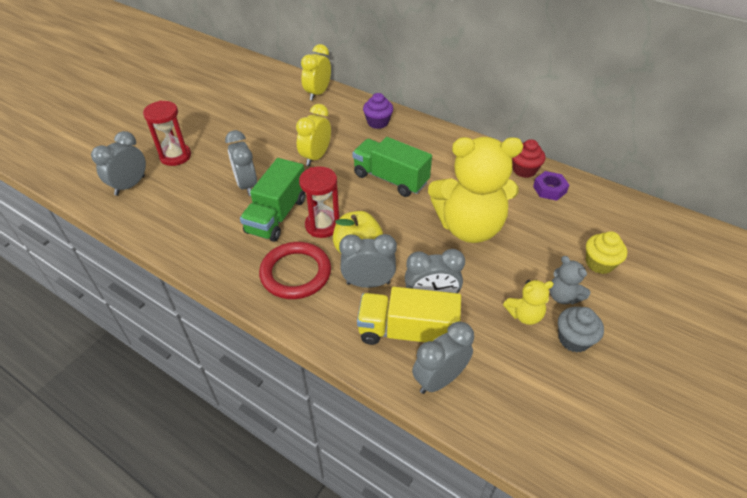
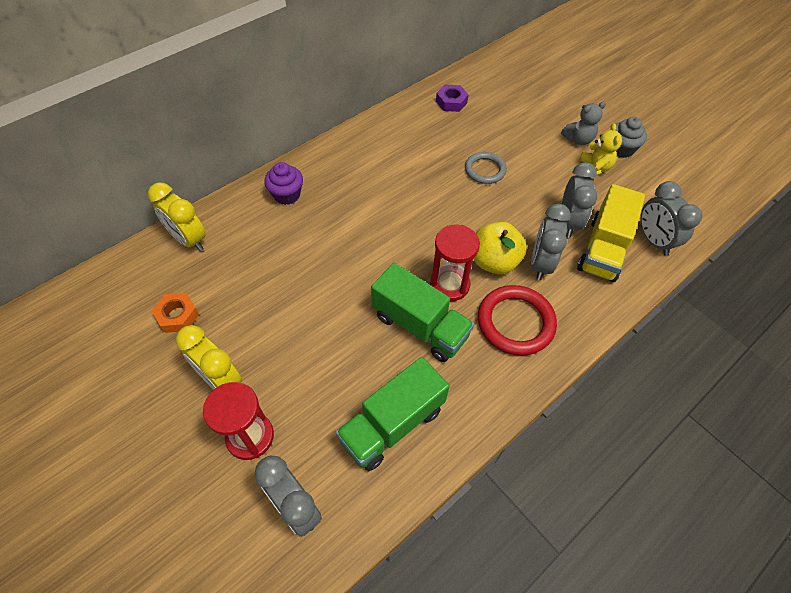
camera: 75 degrees left, 10 degrees up
(247, 185) = (353, 350): grey clock -> none
(256, 106) = (178, 316): none -> orange nut
(316, 157) = (326, 268): yellow clock -> yellow clock (221, 380)
(390, 179) = (394, 209): green truck -> green truck (392, 424)
(469, 227) = (485, 170): yellow teddy bear -> grey ring
(524, 170) = (419, 108): red cupcake -> none
(599, 263) = (547, 106): yellow cupcake -> none

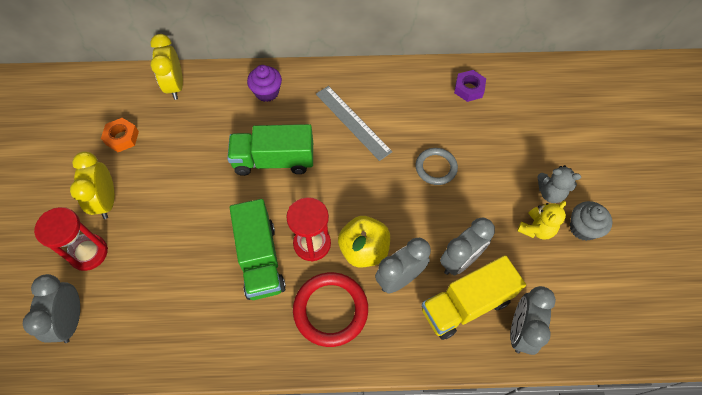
camera: 40 degrees right, 5 degrees up
(386, 175) = (352, 122): none -> grey ruler
(392, 424) = (175, 315): green truck -> green truck (274, 160)

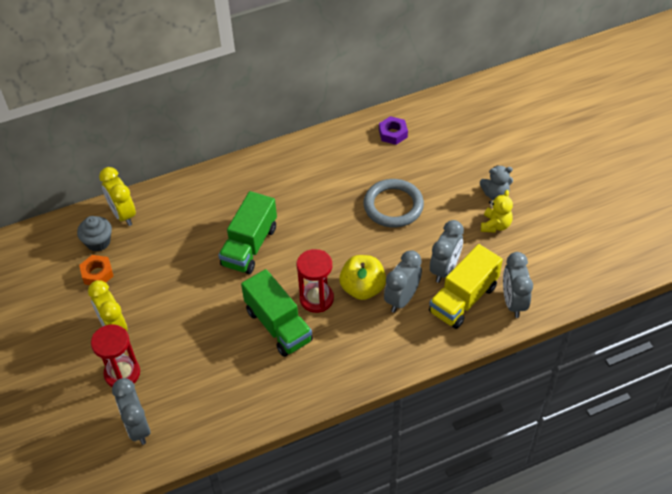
camera: 20 degrees left, 10 degrees down
(267, 92) = (213, 193): purple cupcake -> none
(274, 160) = (249, 246): green truck -> green truck turned 45 degrees counterclockwise
(330, 310) = (356, 341): red ring -> none
(352, 122) = (304, 193): grey ruler -> none
(436, 168) = (393, 206): grey ring -> grey ring, size x1.56
(583, 228) = (531, 212): grey cupcake -> grey cupcake (98, 242)

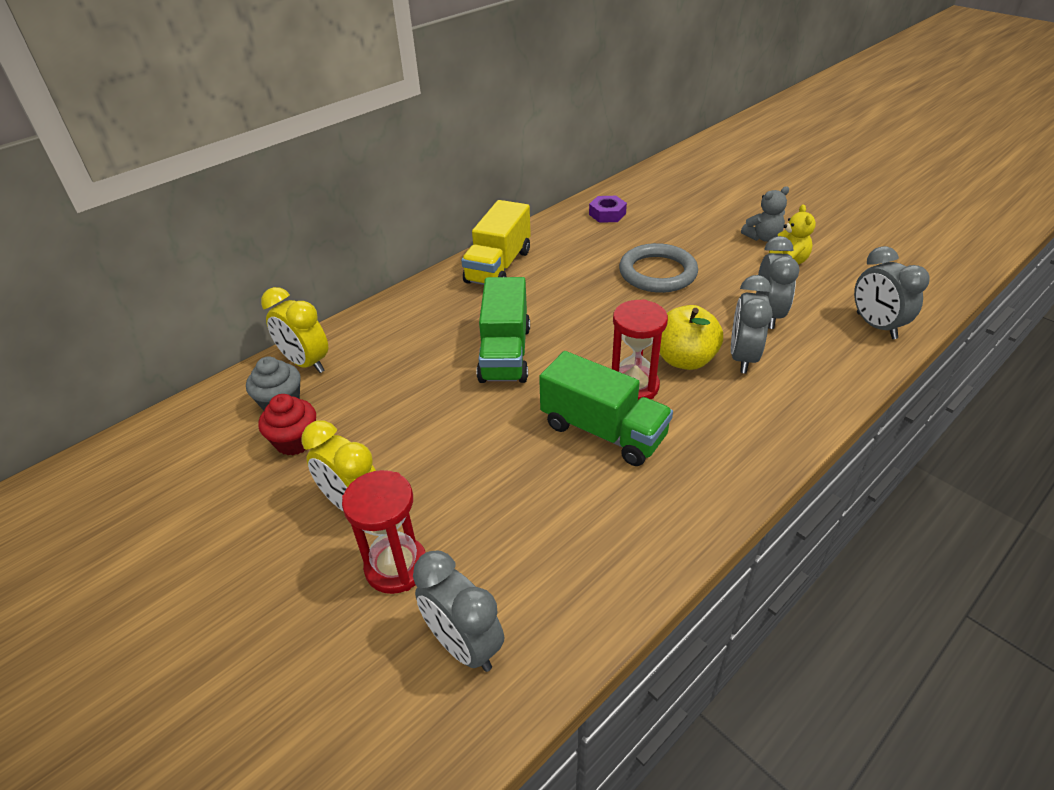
camera: 20 degrees left, 10 degrees down
(97, 273) = (295, 441): orange nut -> red cupcake
(463, 299) = (816, 338): yellow truck -> yellow truck (498, 266)

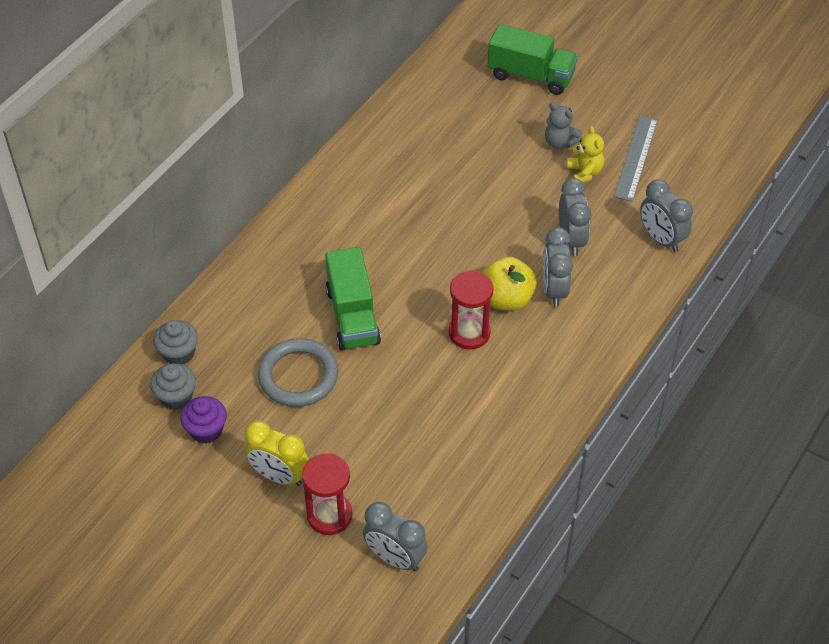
camera: 15 degrees left, 10 degrees up
(295, 441) = (206, 430): red cupcake -> purple cupcake
(306, 363) = (178, 353): yellow clock -> grey cupcake
(498, 266) = (316, 214): yellow truck -> none
(603, 431) = (453, 379): green truck -> green truck (530, 76)
(607, 214) = (405, 128): purple nut -> none
(657, 273) = (468, 202): grey ring -> grey ring (298, 376)
(763, 237) = (560, 142): grey teddy bear -> grey teddy bear turned 75 degrees clockwise
(845, 256) = (635, 157): none -> grey ruler

